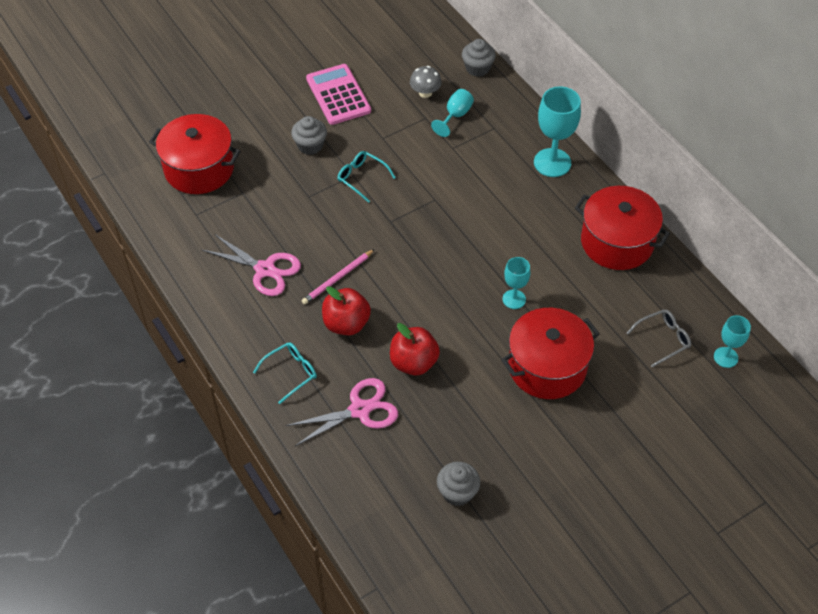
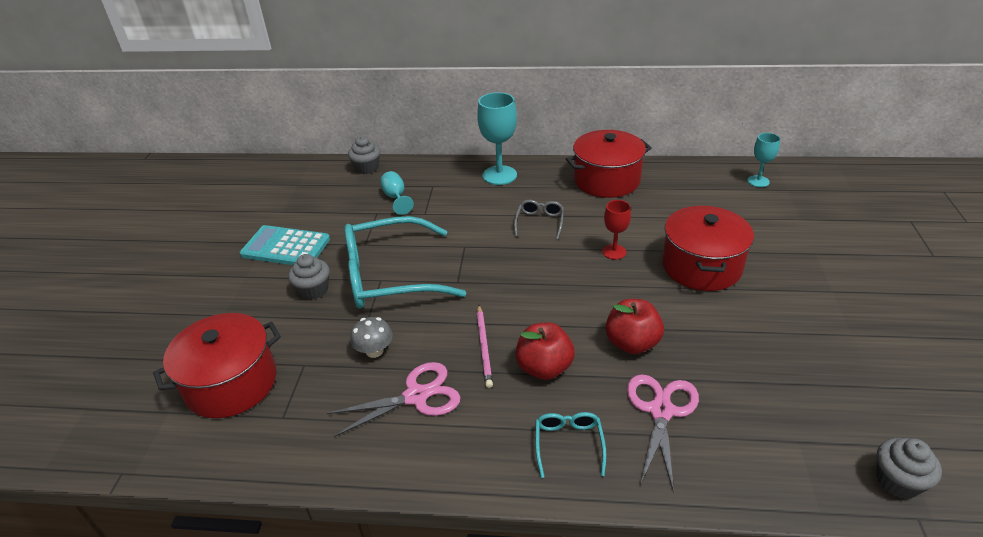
camera: 50 degrees left, 15 degrees down
(338, 95) = (286, 247): pink calculator -> turquoise calculator
(362, 178) = (391, 276): turquoise glasses -> turquoise glasses, size x2.30
(425, 92) = (352, 202): grey mushroom -> grey mushroom (374, 351)
(457, 492) = (813, 387): grey cupcake -> grey cupcake (897, 481)
(514, 299) = (614, 252): turquoise goblet -> red goblet
(663, 339) = (719, 200): grey glasses -> grey glasses (539, 223)

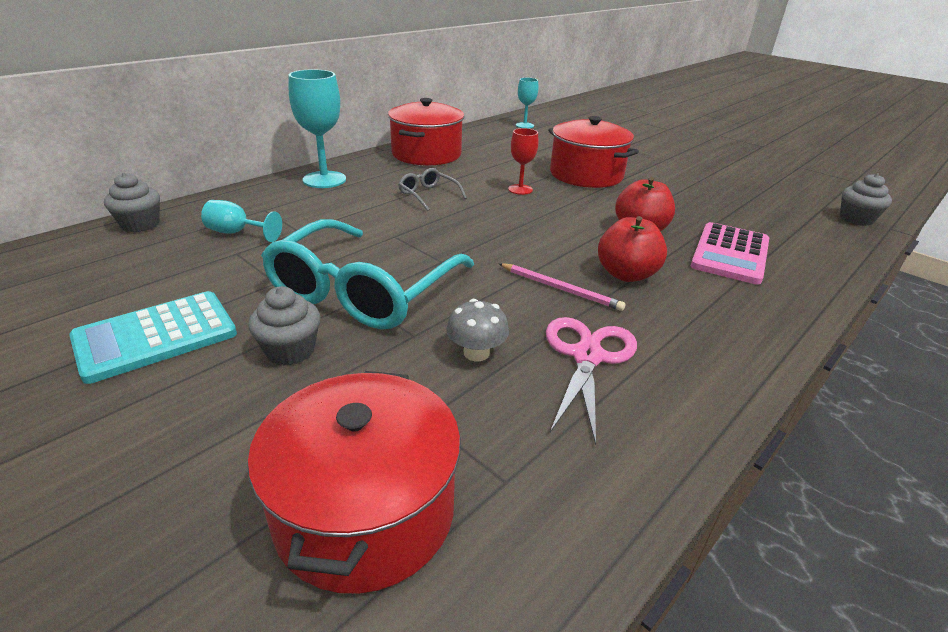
camera: 55 degrees left, 5 degrees down
(568, 445) = (736, 305): turquoise glasses -> none
(661, 411) = (730, 254): pink scissors -> pink calculator

